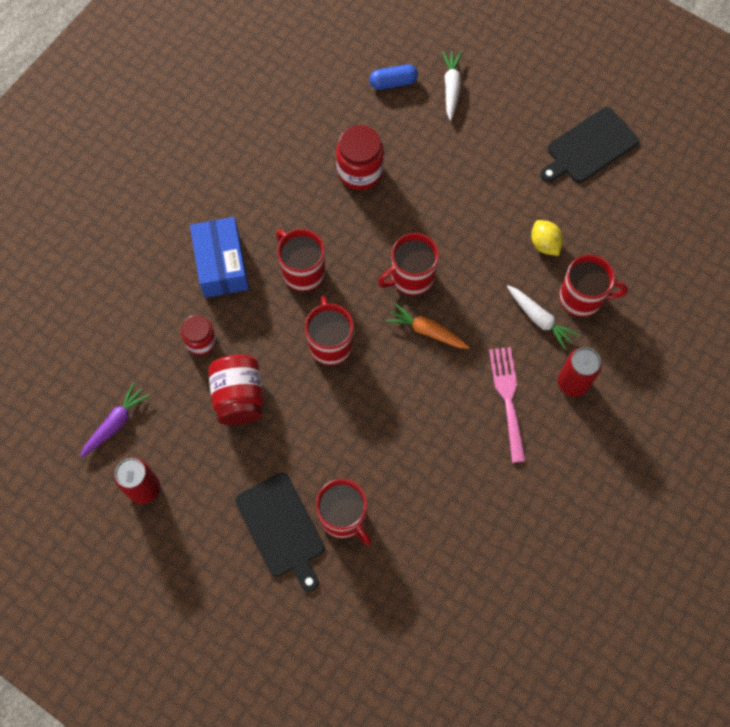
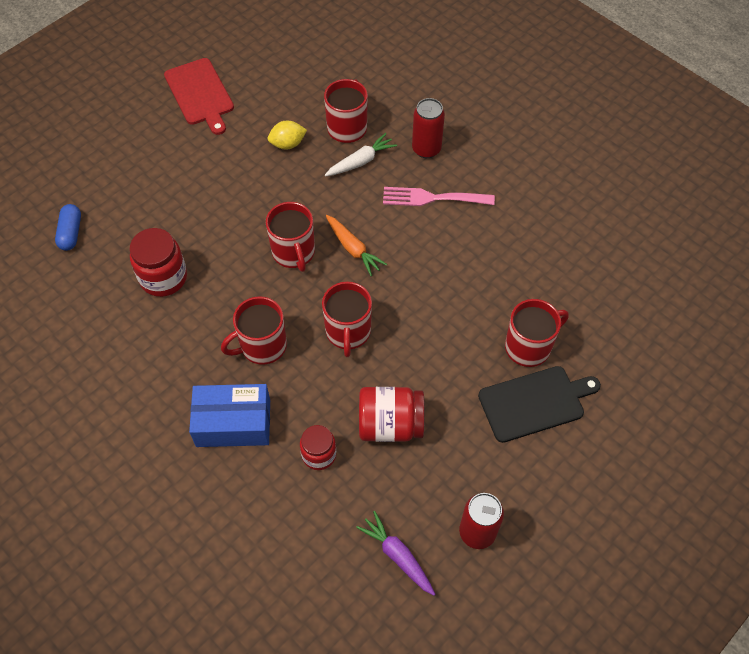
camera: 80 degrees left, 10 degrees down
(330, 343) = (348, 332): red mug -> red mug turned 90 degrees counterclockwise
(427, 331) = (353, 249): orange carrot -> orange carrot turned 75 degrees counterclockwise
(451, 87) = (96, 185): white carrot -> none
(589, 147) = (200, 94): black cutting board -> red cutting board

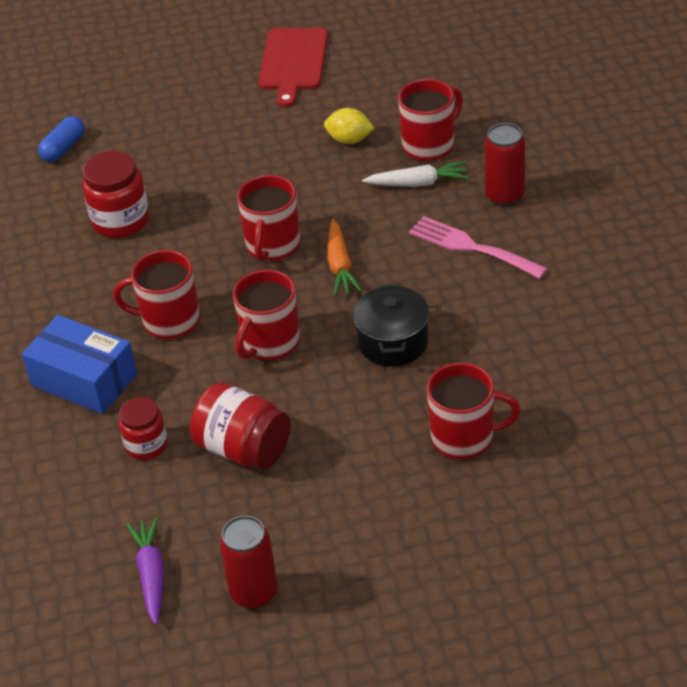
camera: 35 degrees right, 15 degrees down
(432, 294) = (393, 342): none -> black pot
(534, 402) = (424, 496): black cutting board -> none

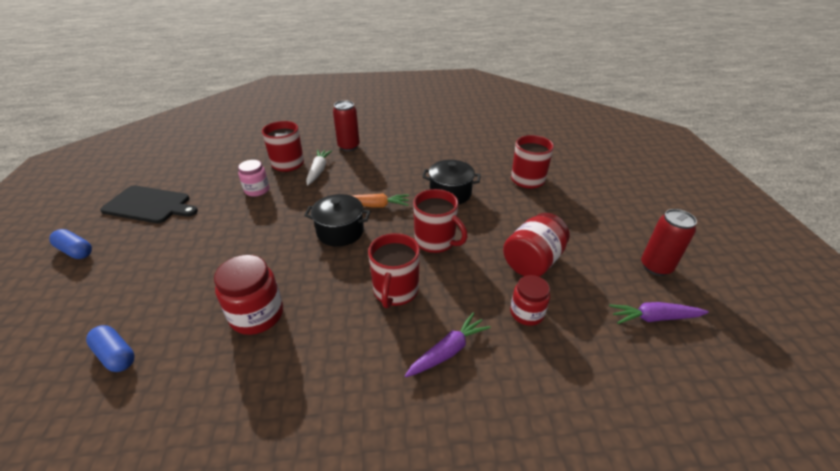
camera: 85 degrees left, 5 degrees down
(84, 379) = (448, 351): blue box -> purple carrot
(199, 51) = (75, 251): none -> blue capsule
(272, 246) = (340, 232): red mug -> black pot
(293, 62) = (149, 205): red cutting board -> black cutting board
(349, 140) = (257, 190): yellow lemon -> pink jar
(471, 247) = (384, 160): pink fork -> none

